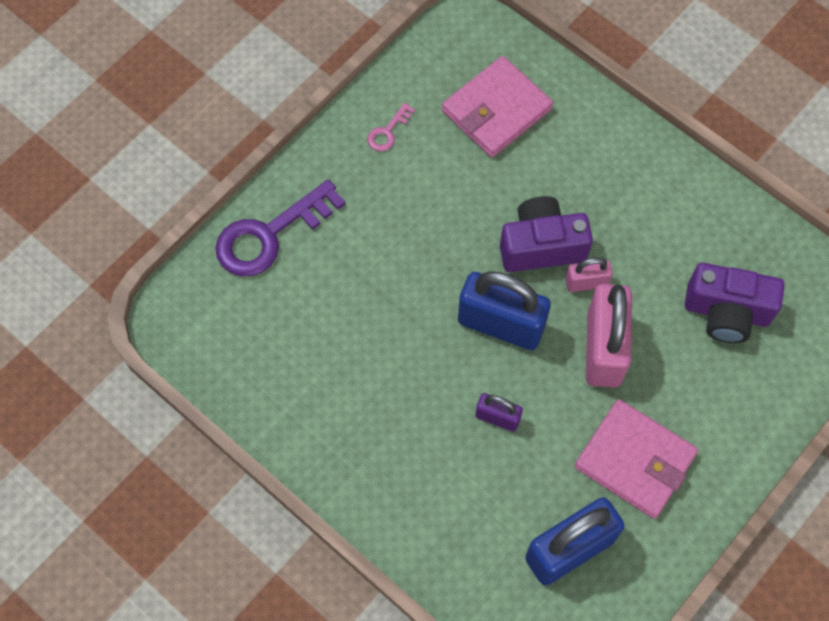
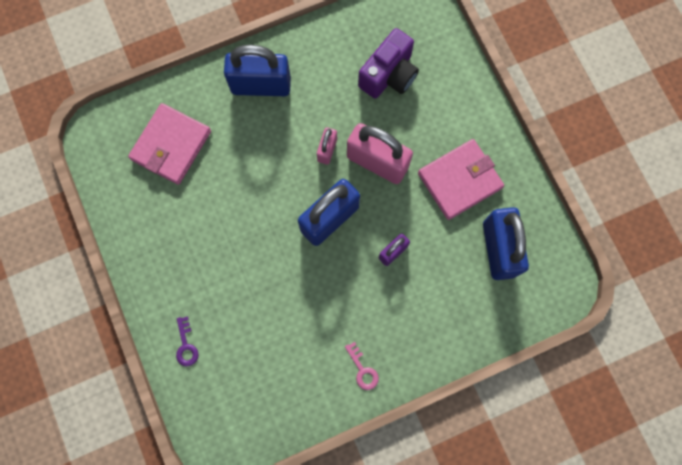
camera: 65 degrees left, 10 degrees up
(270, 235) = (186, 345): purple key -> purple key, size x0.45
(388, 132) = (148, 226): pink key -> pink key (362, 370)
(496, 110) = (171, 145): pink wallet -> pink wallet turned 45 degrees clockwise
(541, 246) = (287, 165): purple camera -> none
(625, 171) = (261, 85): none -> blue padlock

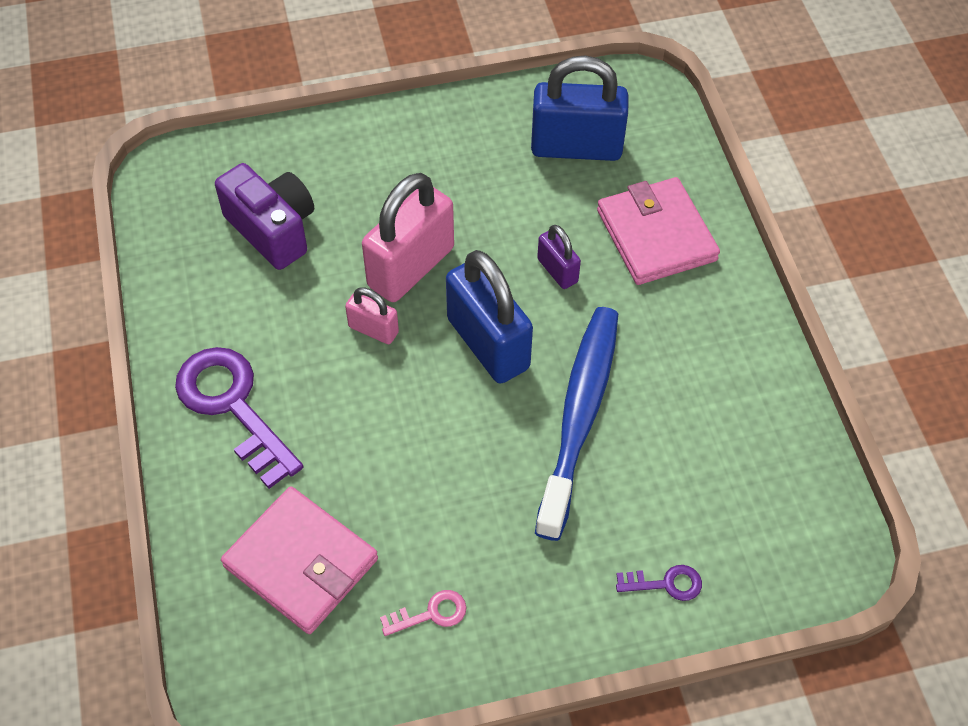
camera: 80 degrees left, 20 degrees down
(261, 85) = (233, 406): blue padlock -> purple key
(288, 281) = (579, 416): none -> blue toothbrush
(362, 370) = (732, 337): pink key -> pink key (431, 614)
(459, 180) = (465, 173): pink wallet -> pink wallet (656, 235)

